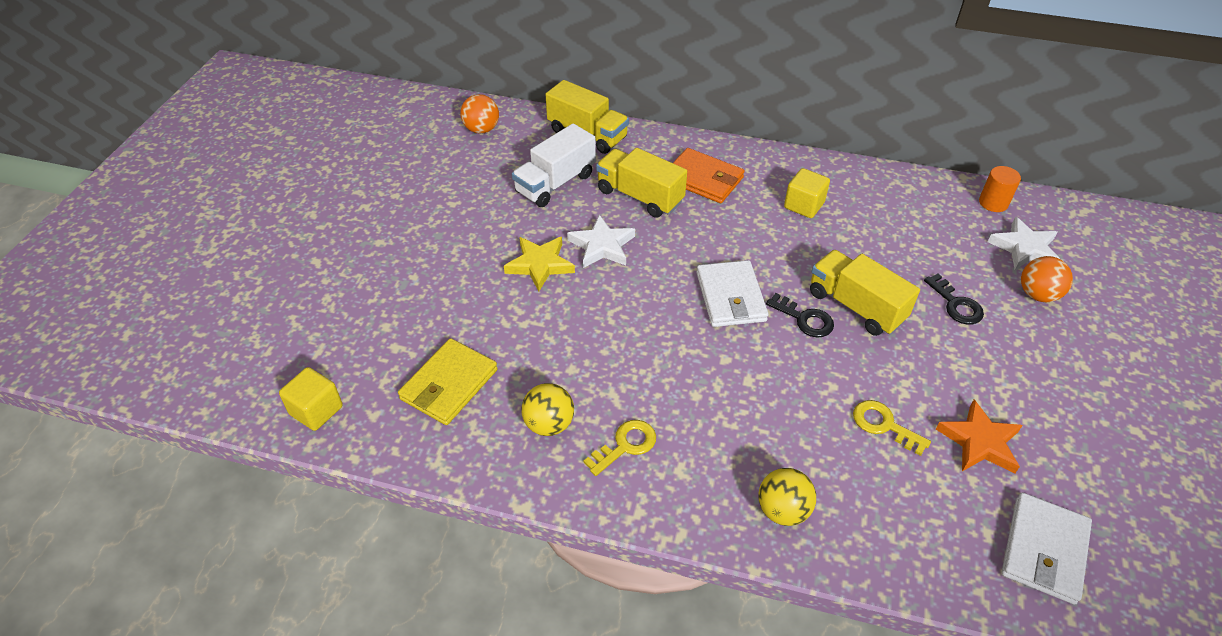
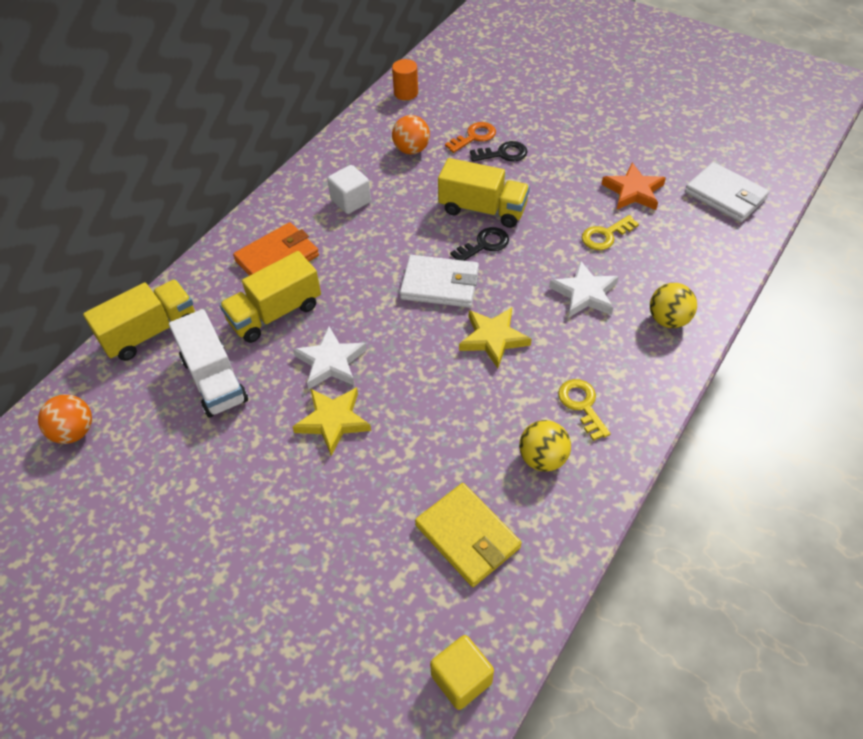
camera: 70 degrees left, 5 degrees up
(680, 354) = (493, 338): none -> yellow star
(804, 205) = (351, 201): yellow cube -> white cube
(856, 306) = (482, 209): yellow truck -> yellow truck turned 135 degrees counterclockwise
(965, 274) = (474, 137): none -> orange key
(1024, 248) = (462, 97): white star -> white star (585, 294)
(1037, 294) = (510, 109): orange ball -> orange ball (411, 150)

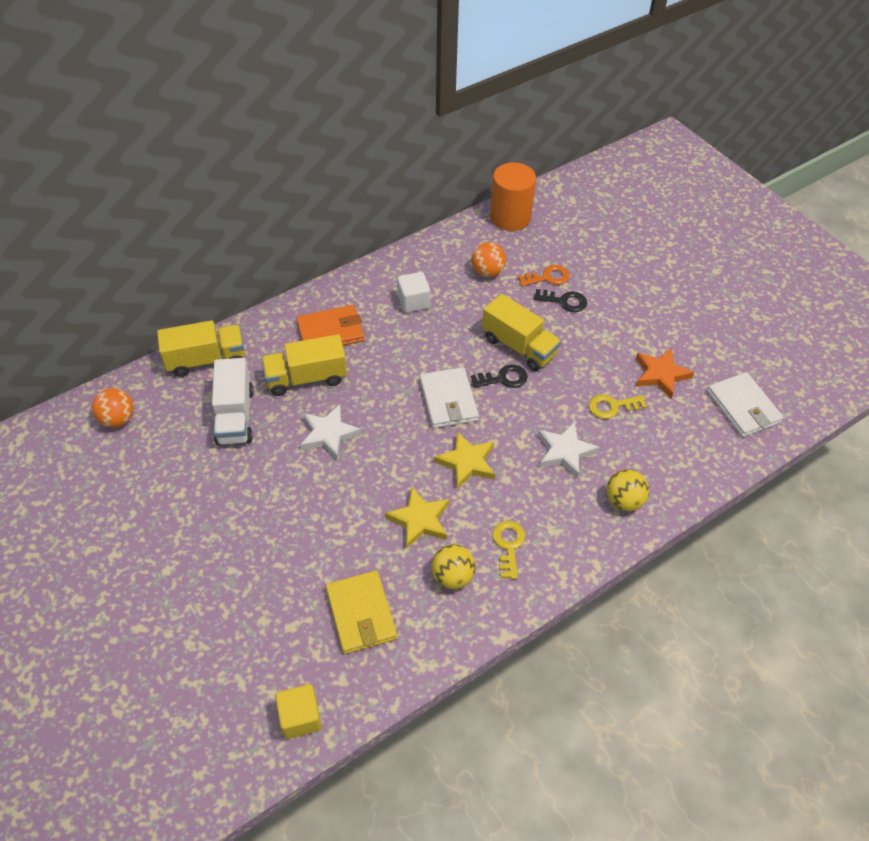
camera: 20 degrees right, 0 degrees up
(333, 421) = (307, 483): yellow star -> yellow star (419, 520)
(406, 93) = (510, 217): orange cylinder -> orange cylinder, size x1.82
(440, 284) = (448, 400): white wallet -> white wallet turned 45 degrees clockwise

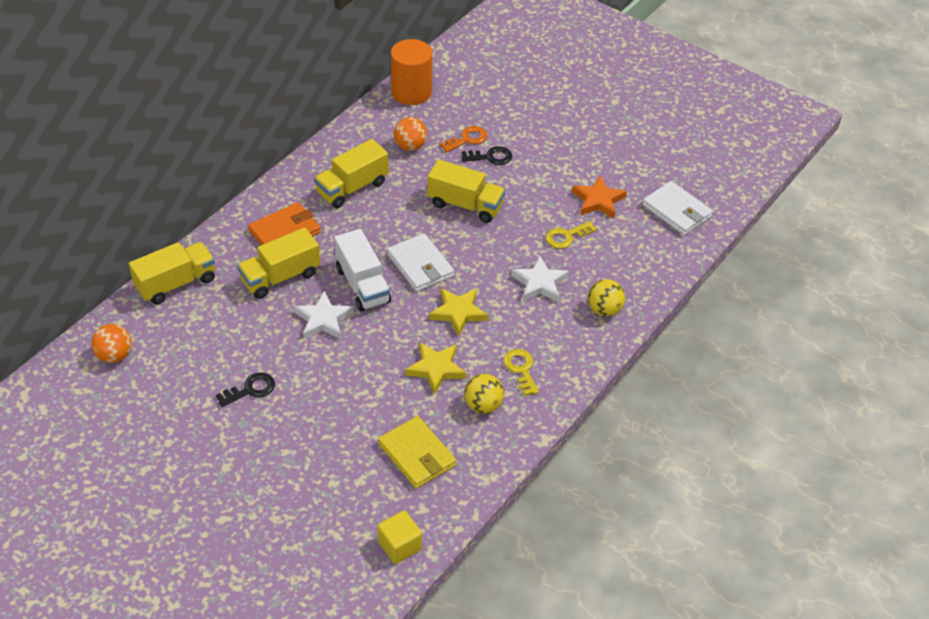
camera: 20 degrees left, 5 degrees down
(235, 416) = (228, 325): white truck -> white truck (362, 285)
(413, 302) = (352, 188): white cube -> yellow truck
(503, 378) = (462, 235): black key -> black key (250, 389)

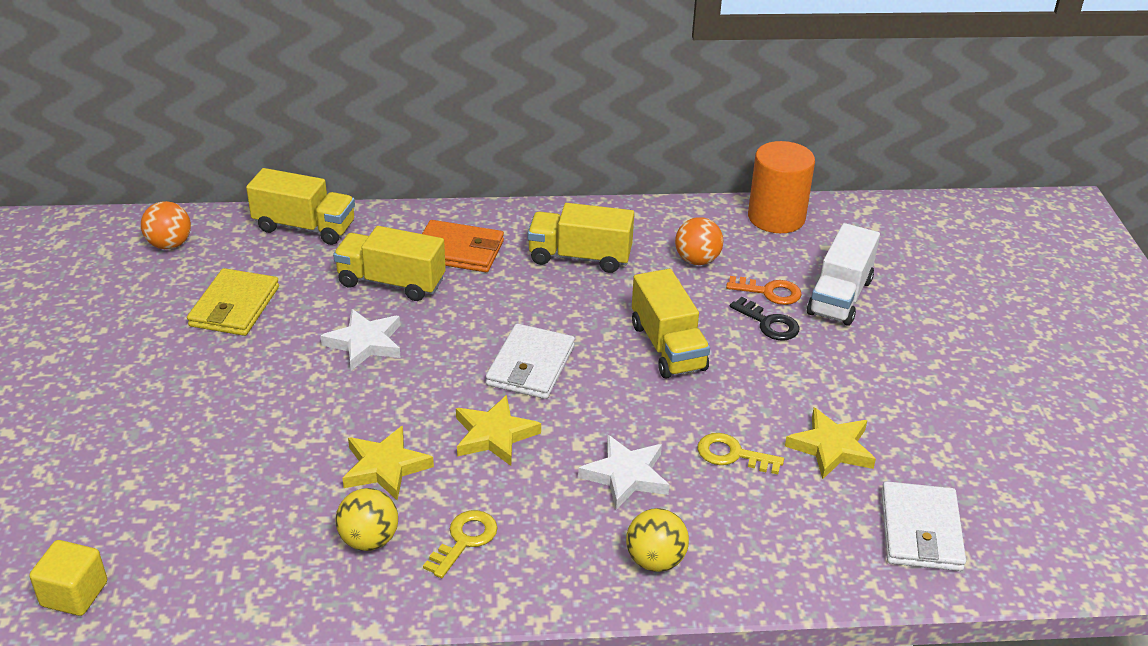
camera: 50 degrees right, 10 degrees down
(250, 389) = (210, 350): black key -> none
(362, 285) = (448, 342): white truck -> white truck (839, 297)
(417, 455) = (233, 527): yellow wallet -> yellow wallet (234, 306)
(598, 200) = (831, 448): orange star -> yellow star

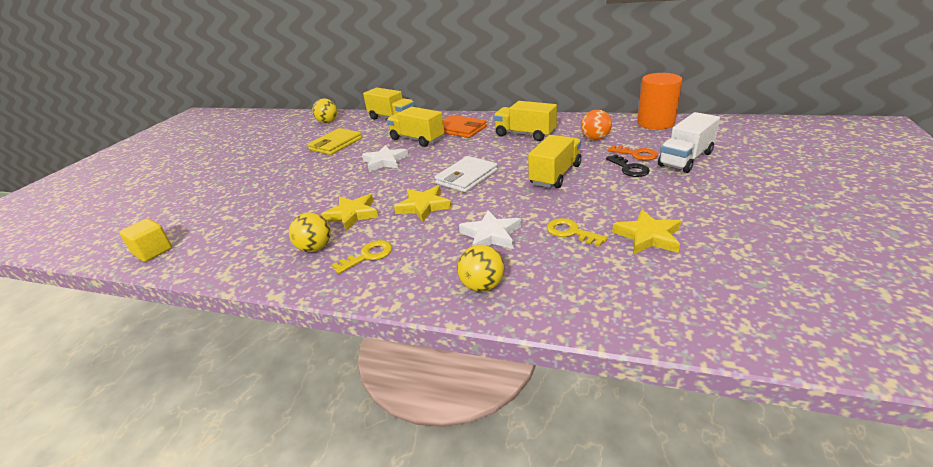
camera: 25 degrees right, 5 degrees down
(169, 244) = (327, 122): orange ball -> yellow ball
(667, 347) = (555, 175): yellow truck -> yellow truck turned 150 degrees counterclockwise
(920, 531) = (707, 298): white wallet -> none

